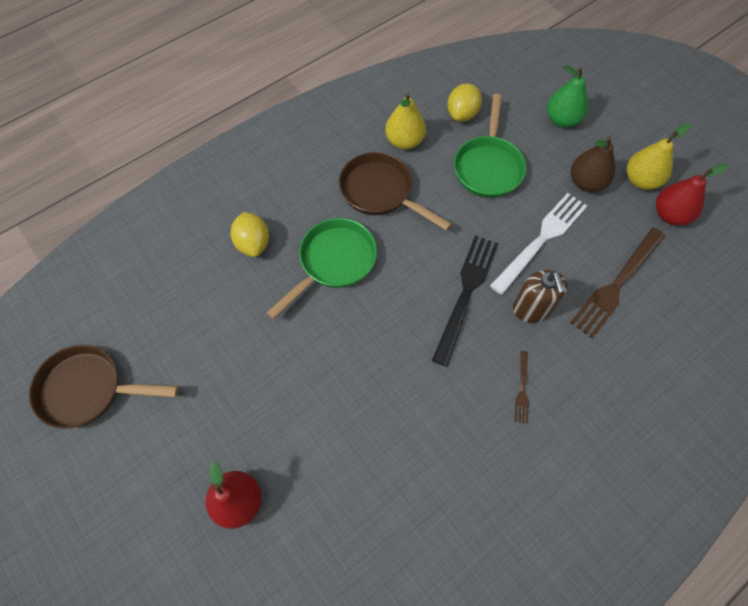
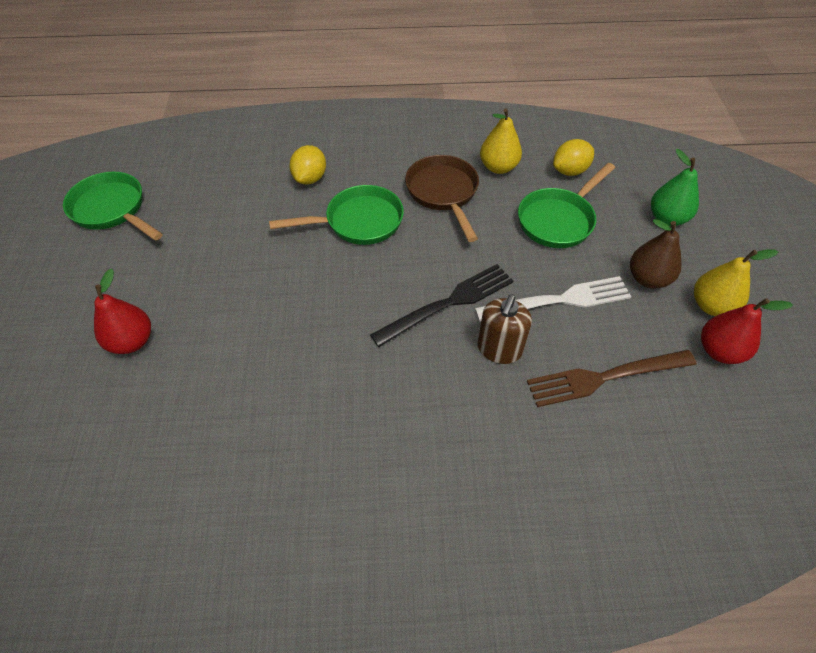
camera: 35 degrees right, 10 degrees down
(88, 390) = (112, 210): brown pan -> green pan
(522, 390) = (429, 407): brown fork -> none

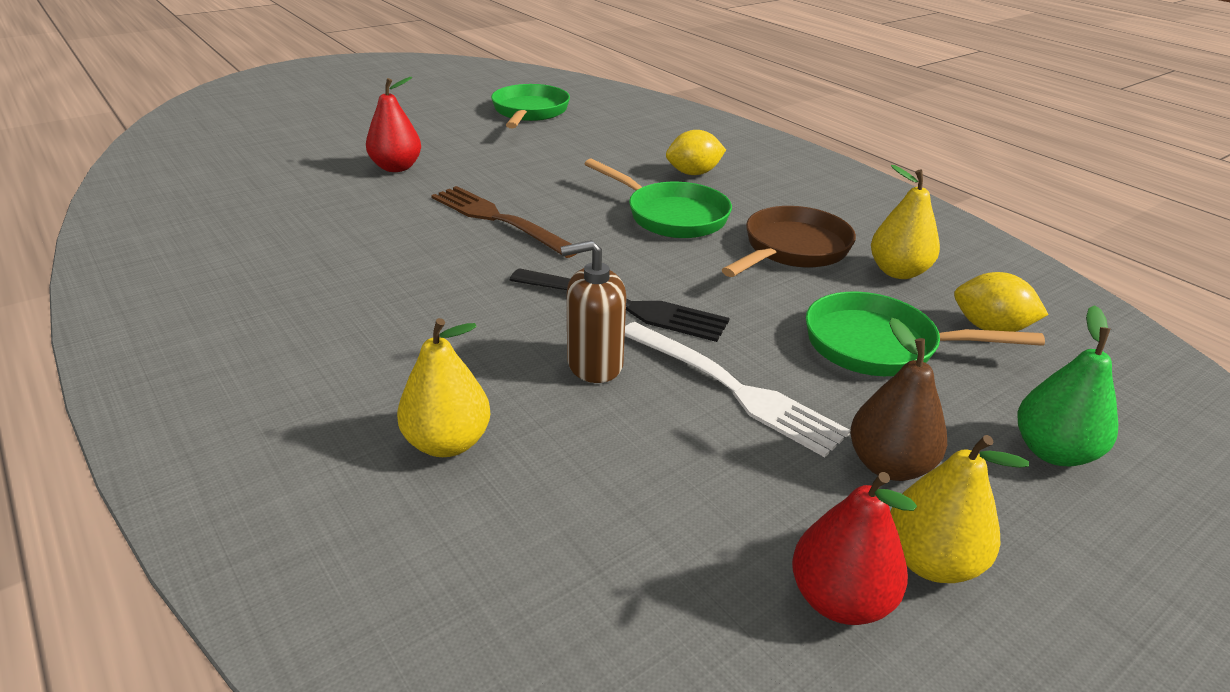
camera: 55 degrees right, 20 degrees down
(532, 456) = (447, 443): none -> yellow pear
(603, 378) = (639, 472): brown fork -> brown fork (497, 219)

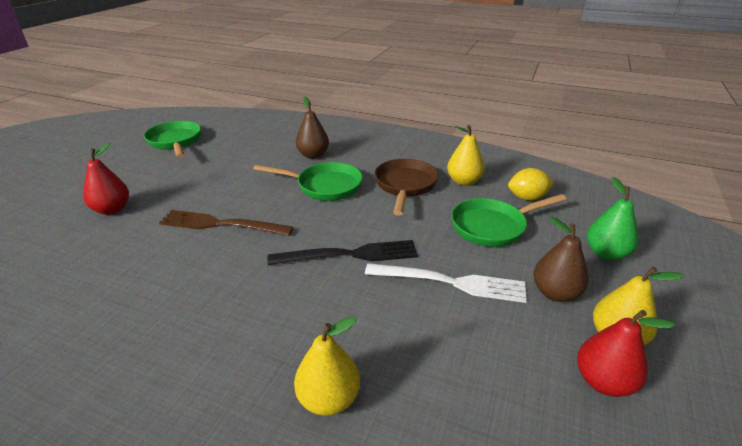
camera: 30 degrees left, 0 degrees up
(594, 364) = (367, 300): brown soap dispenser -> none
(693, 173) = (313, 155): yellow lemon -> brown pear

